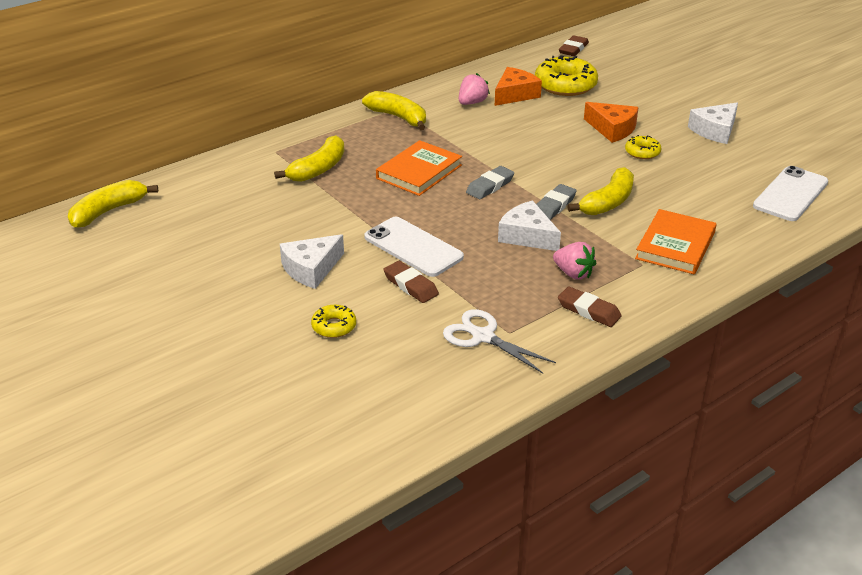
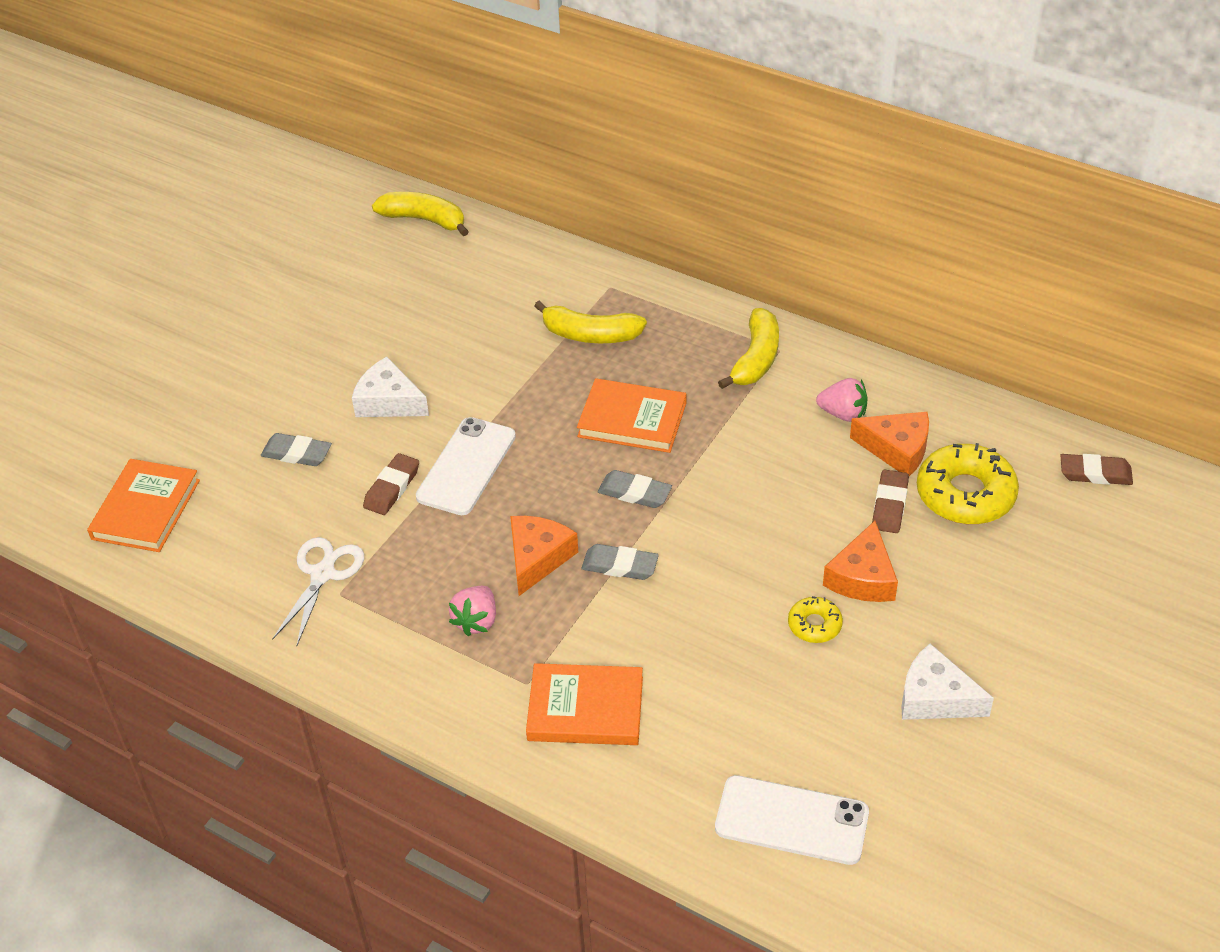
camera: 70 degrees right, 10 degrees up
(334, 326) = (297, 453): yellow donut -> grey eraser
(337, 427) = (146, 509): none -> orange book
(527, 236) = (537, 558): white cheese -> orange cheese
(588, 310) = (407, 653): brown eraser -> brown eraser (889, 505)
(607, 202) = (657, 617): yellow banana -> none

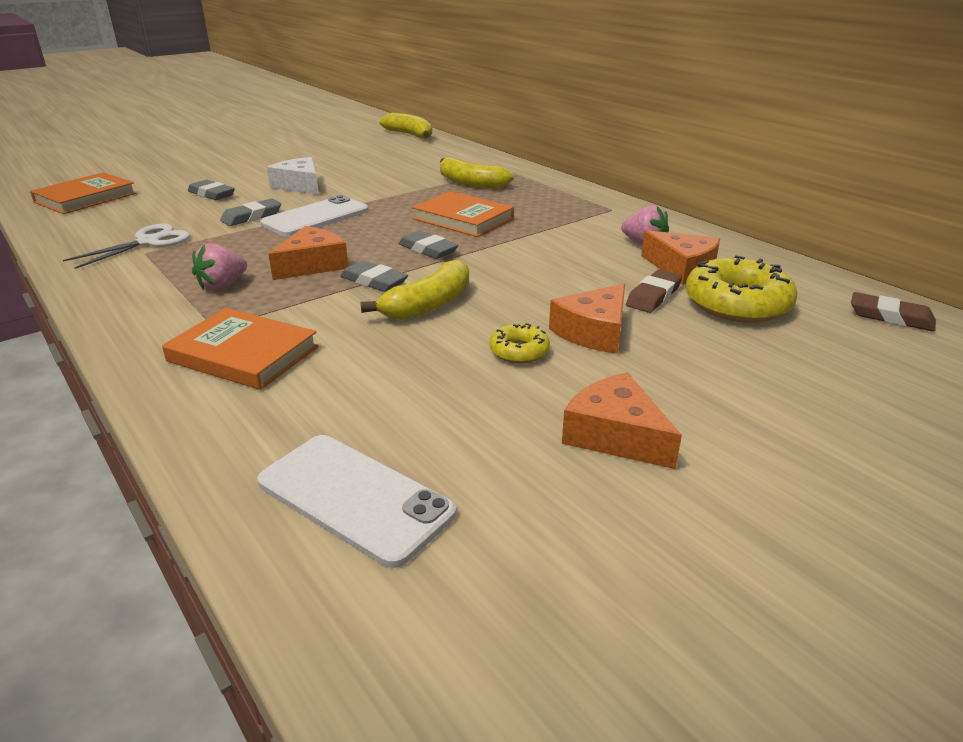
camera: 20 degrees right, 15 degrees down
(392, 488) = (252, 216): brown eraser -> grey eraser
(756, 359) = (588, 210): yellow banana -> yellow banana (428, 304)
(935, 697) = (615, 435): white cheese -> orange cheese

